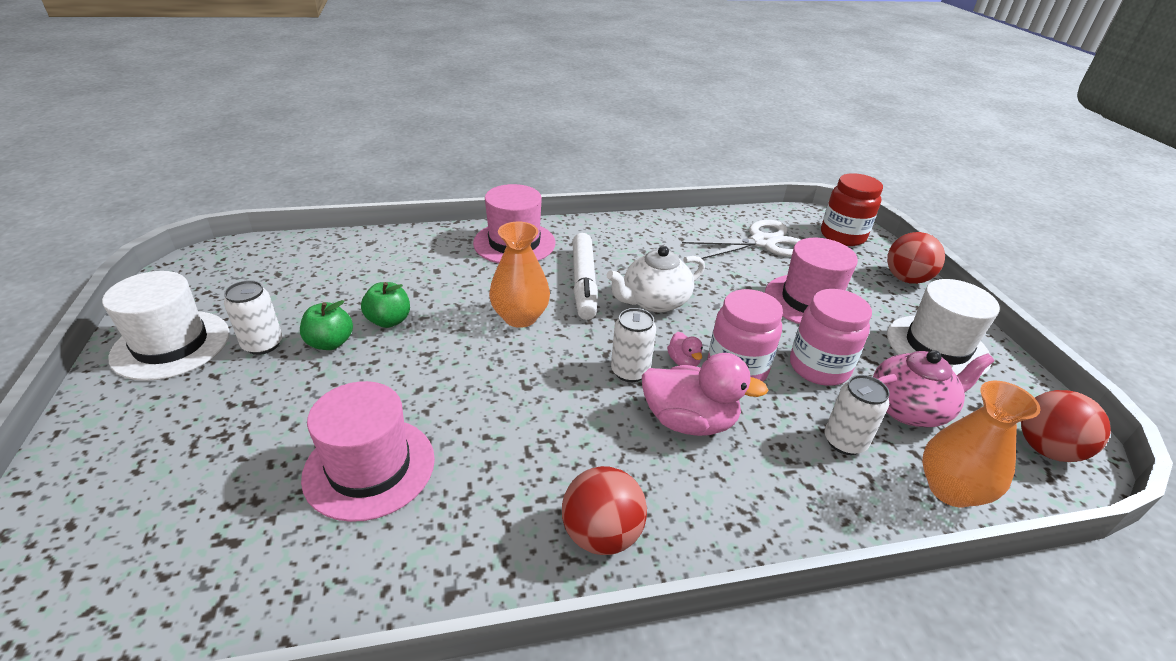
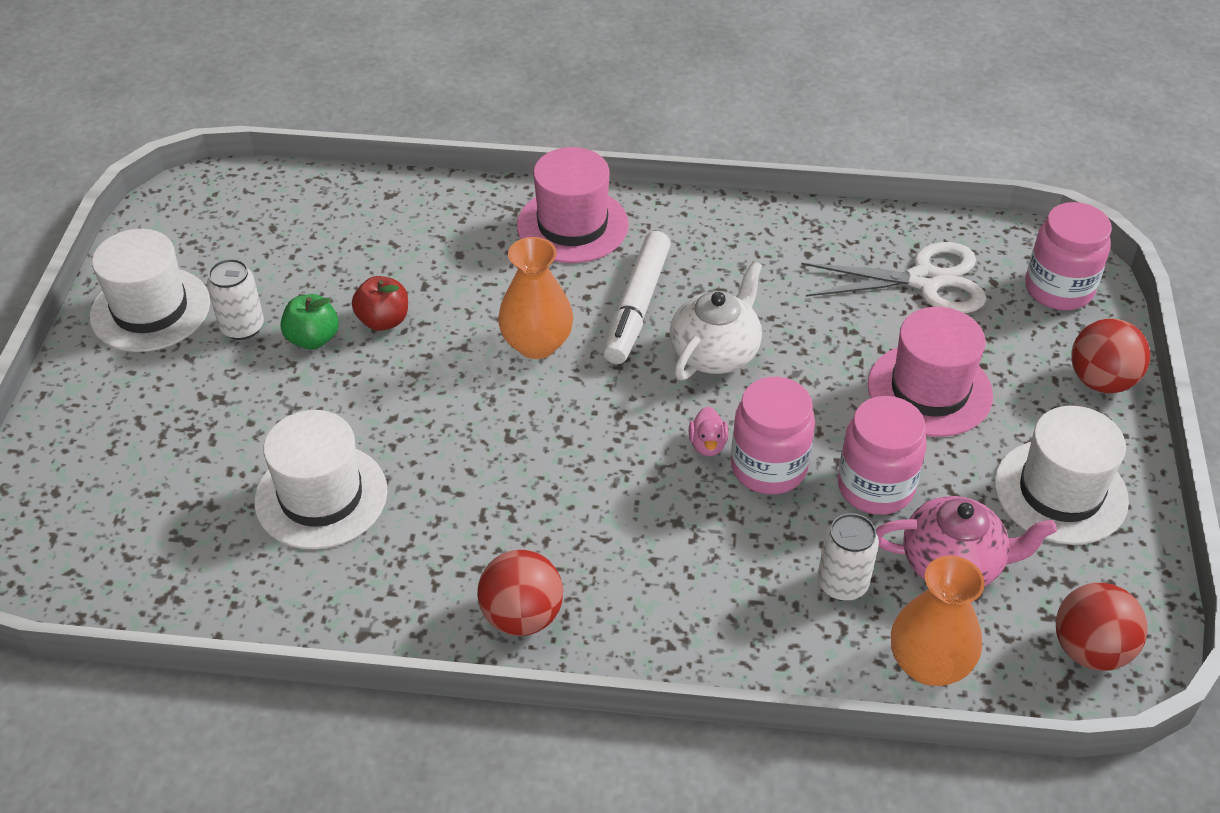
camera: 20 degrees right, 10 degrees up
(369, 467) = (321, 496): pink hat -> white hat
(389, 321) = (383, 320): green apple -> red apple
(630, 371) = (636, 444): white can -> none
(654, 301) = (715, 352): white teapot -> white teapot turned 135 degrees clockwise
(689, 421) = (674, 520): pink duck -> none
(842, 236) = (1058, 289): red jar -> pink jar

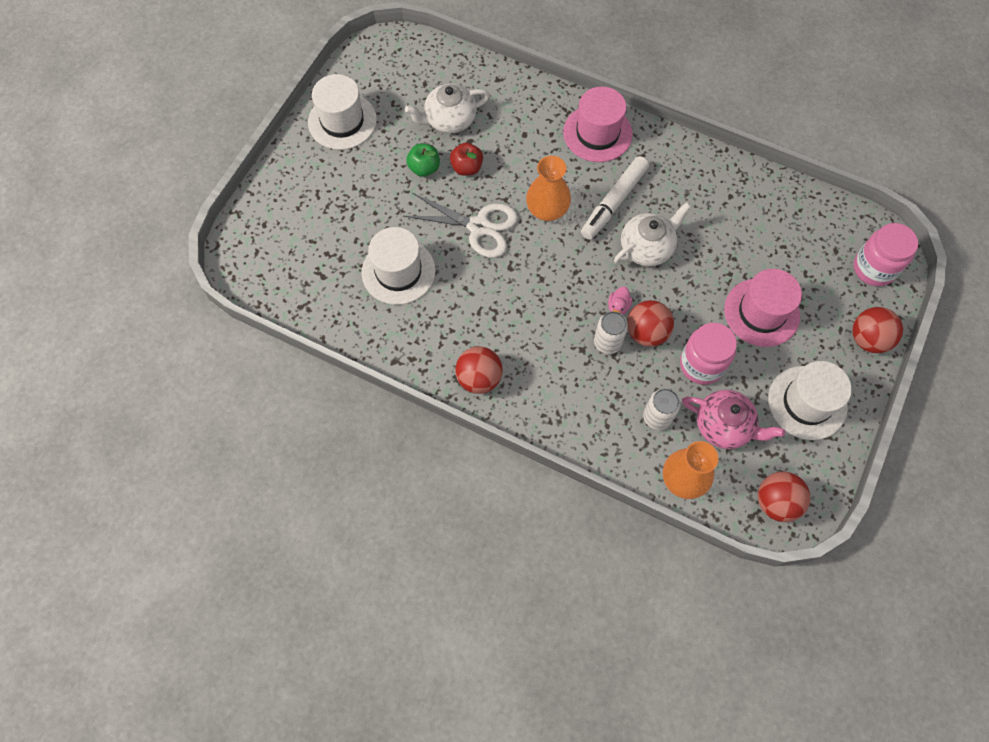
camera: 20 degrees right, 20 degrees up
(242, 327) = (388, 148): white can -> white can (607, 342)
(330, 265) = (449, 120): none -> white teapot
(768, 467) = (646, 332): pink jar -> red ball
(924, 280) = (793, 237): white scissors -> white scissors (479, 227)

